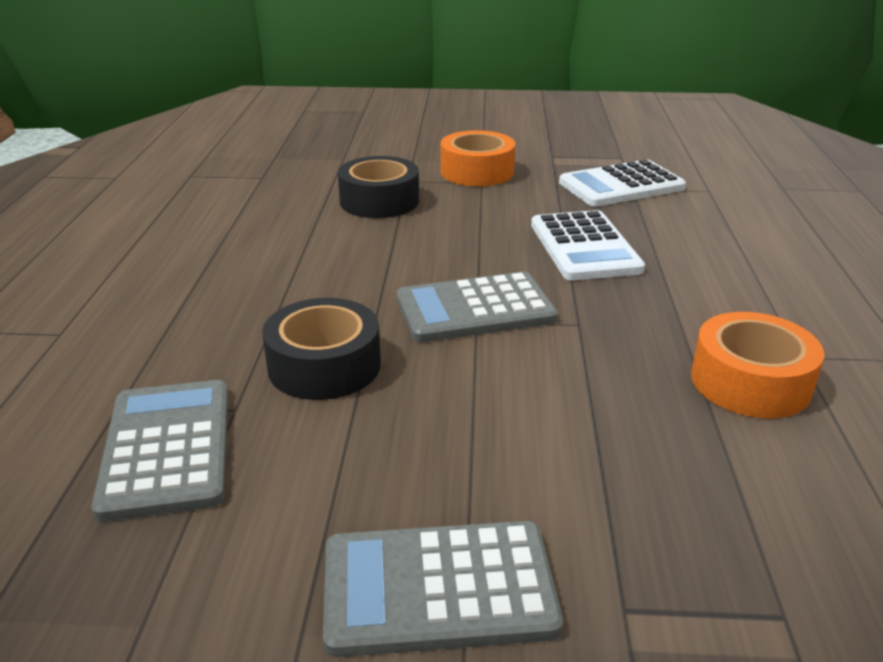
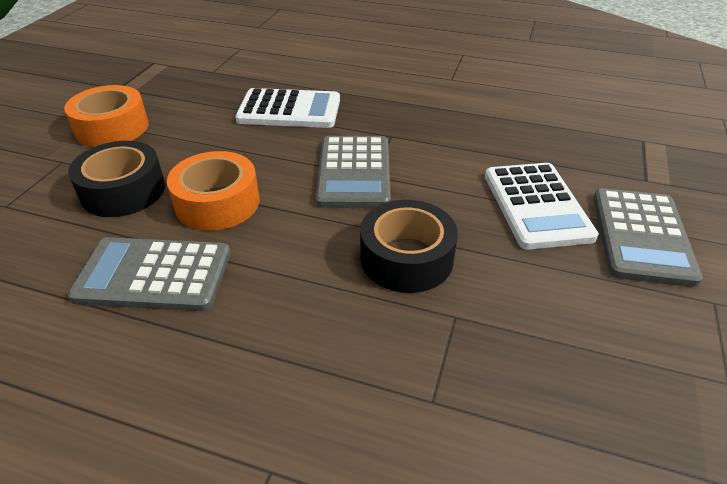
camera: 75 degrees left, 10 degrees up
(167, 448) = (504, 362): grey calculator -> grey calculator (154, 275)
(621, 185) = (203, 74): white calculator -> white calculator (536, 205)
(750, 382) = (471, 98): orange tape -> orange tape (217, 203)

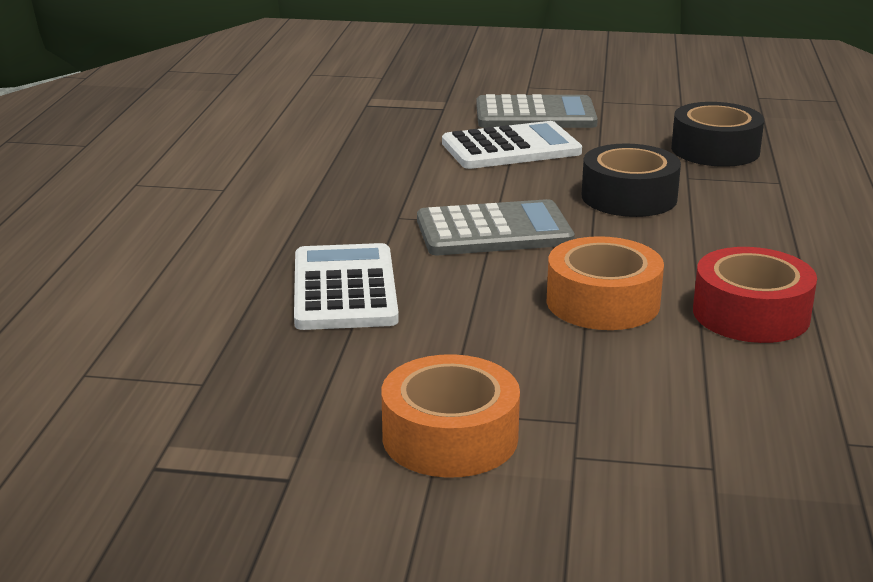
camera: 100 degrees left, 15 degrees down
(123, 191) = (618, 375): black tape -> black tape (715, 150)
(154, 275) = (751, 314): grey calculator -> red tape

